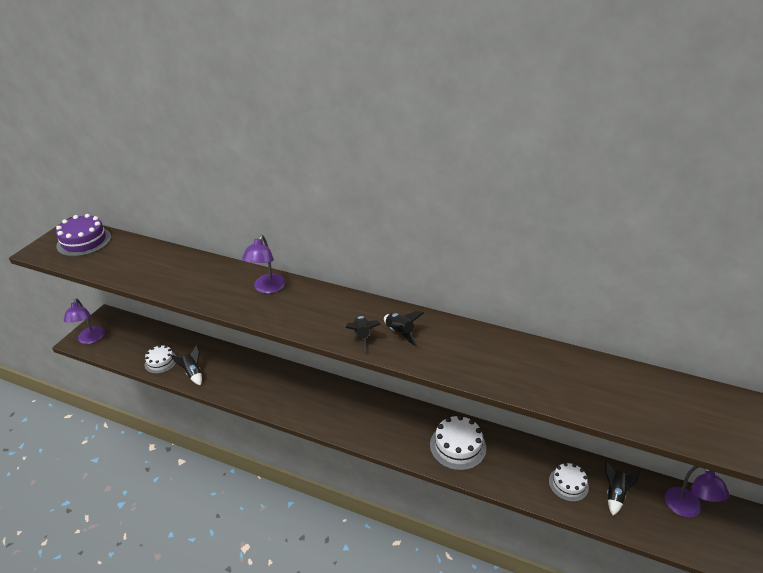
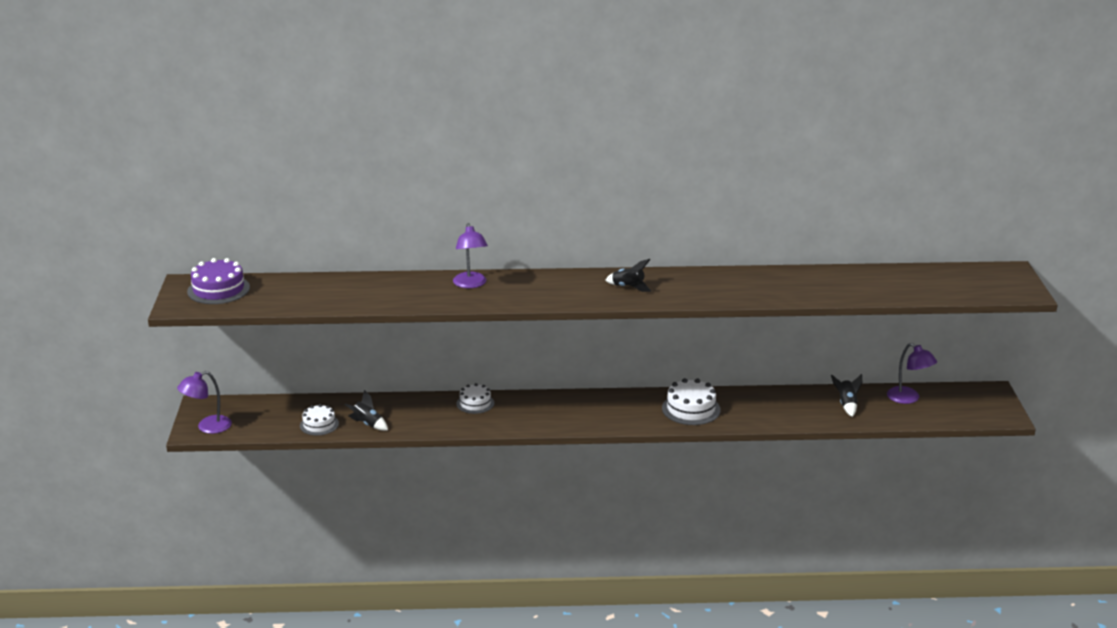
camera: 25 degrees left, 10 degrees down
(90, 339) = (207, 427): purple lamp -> purple lamp turned 90 degrees clockwise
(362, 336) = (597, 297): black rocket -> none
(568, 484) = (804, 408): white cake -> white cake (475, 403)

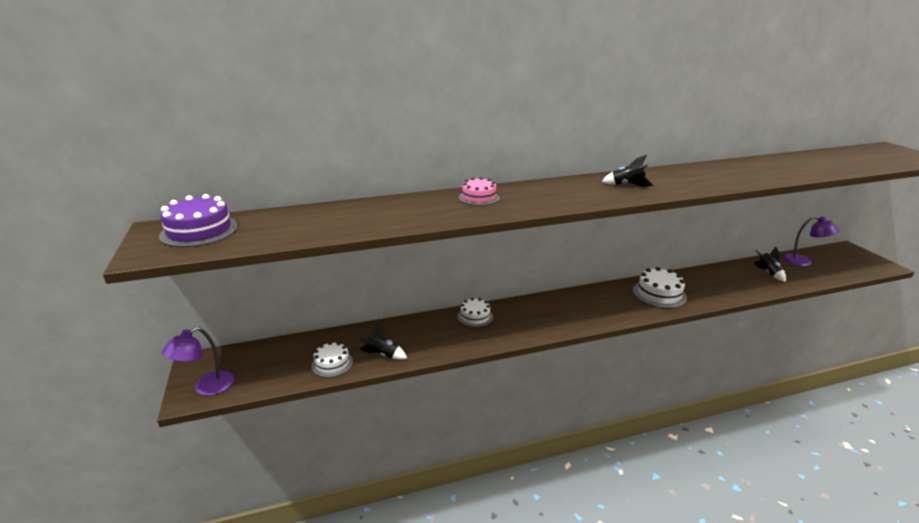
camera: 15 degrees left, 0 degrees up
(471, 284) = (479, 197): purple lamp -> pink cake

